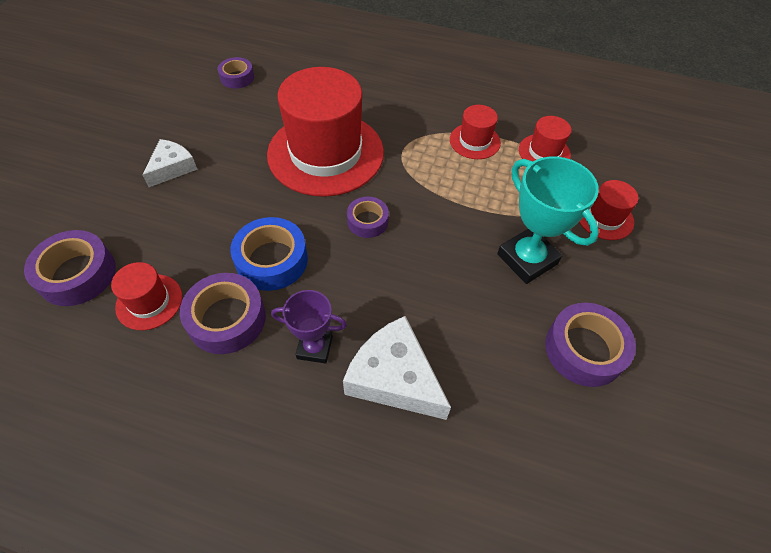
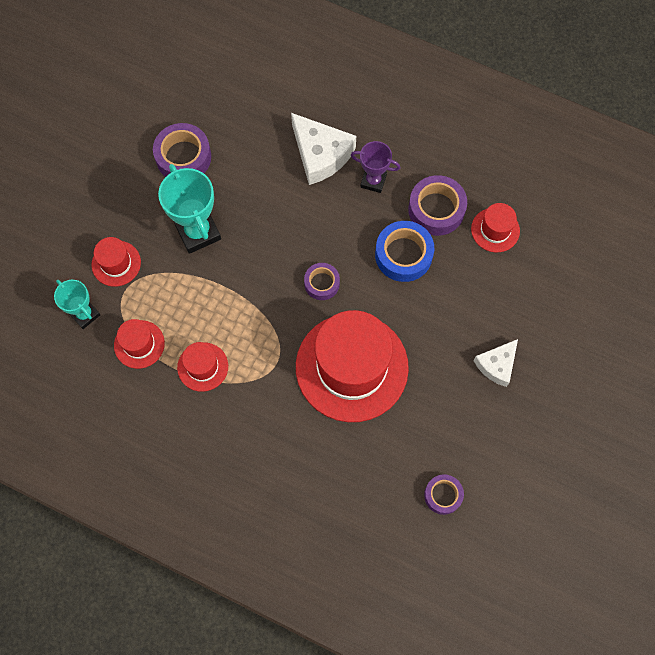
camera: 170 degrees left, 15 degrees up
(77, 274) = (555, 260): purple tape -> none
(611, 170) = (85, 314): none -> turquoise trophy

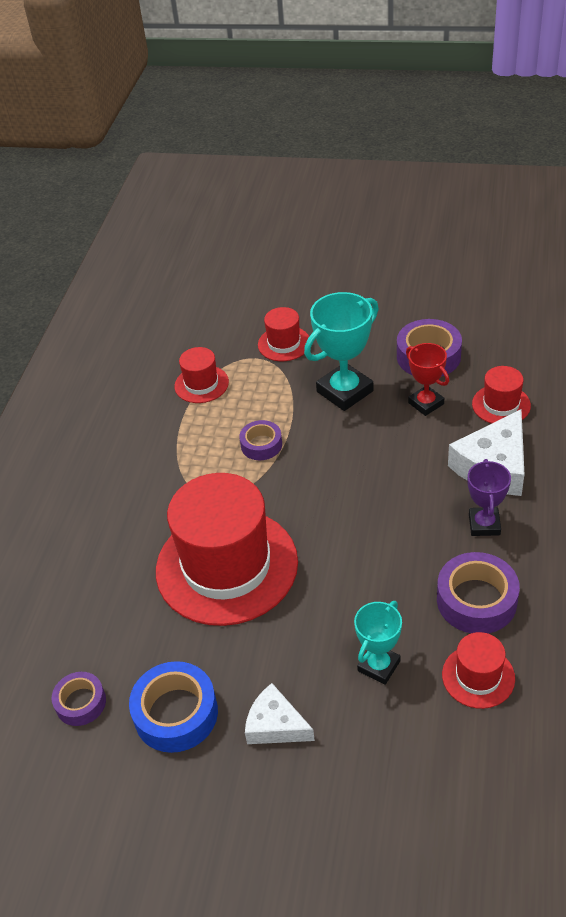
camera: 80 degrees right, 25 degrees down
(85, 314) = (221, 339): turquoise trophy -> turquoise trophy (379, 666)
(202, 367) = (190, 437): red hat -> red hat (501, 405)
(237, 177) = (426, 403): none -> red trophy
(322, 283) = (324, 510): purple tape -> purple tape (261, 445)
(403, 255) = (395, 581): blue tape -> blue tape (176, 713)

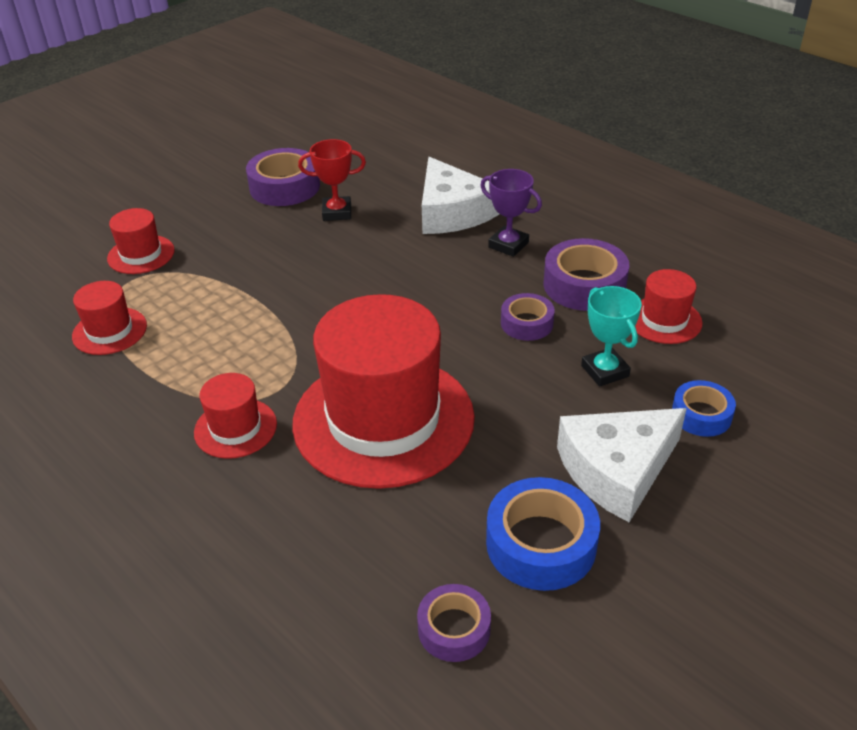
camera: 60 degrees left, 5 degrees down
(261, 445) = (253, 327): purple tape -> purple tape (527, 323)
(275, 725) = (617, 470): white cheese -> white cheese, size x1.60
(345, 391) = (258, 247): turquoise trophy -> none
(377, 753) = (701, 415): none -> blue tape
(501, 405) = (390, 179): red hat -> red hat (235, 428)

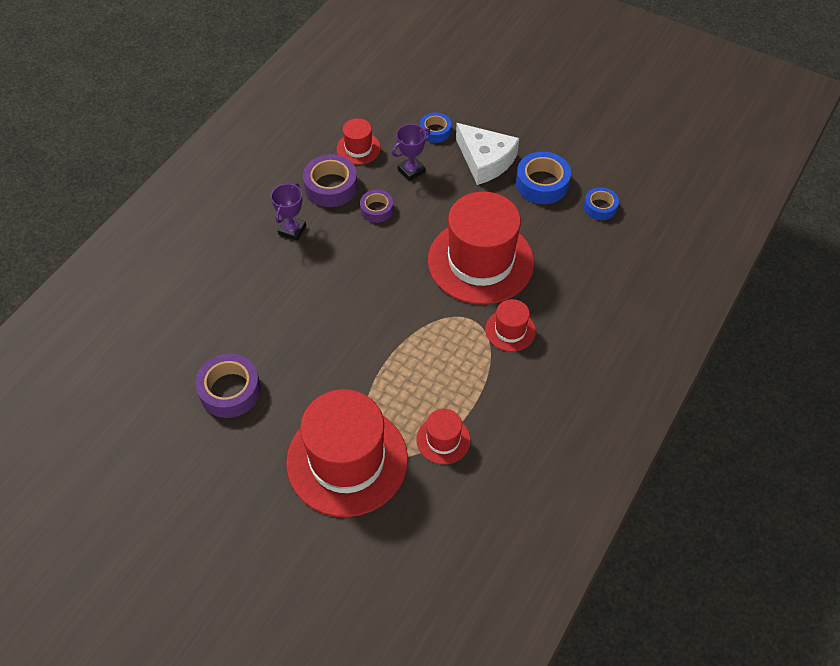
camera: 105 degrees left, 15 degrees up
(141, 254) = (347, 460): red hat -> red hat, size x2.21
(337, 212) = (265, 342): red trophy -> none
(451, 212) = (254, 269): white cheese -> none
(454, 629) = (600, 207): purple tape -> blue tape
(605, 371) = (411, 171): turquoise trophy -> purple trophy

